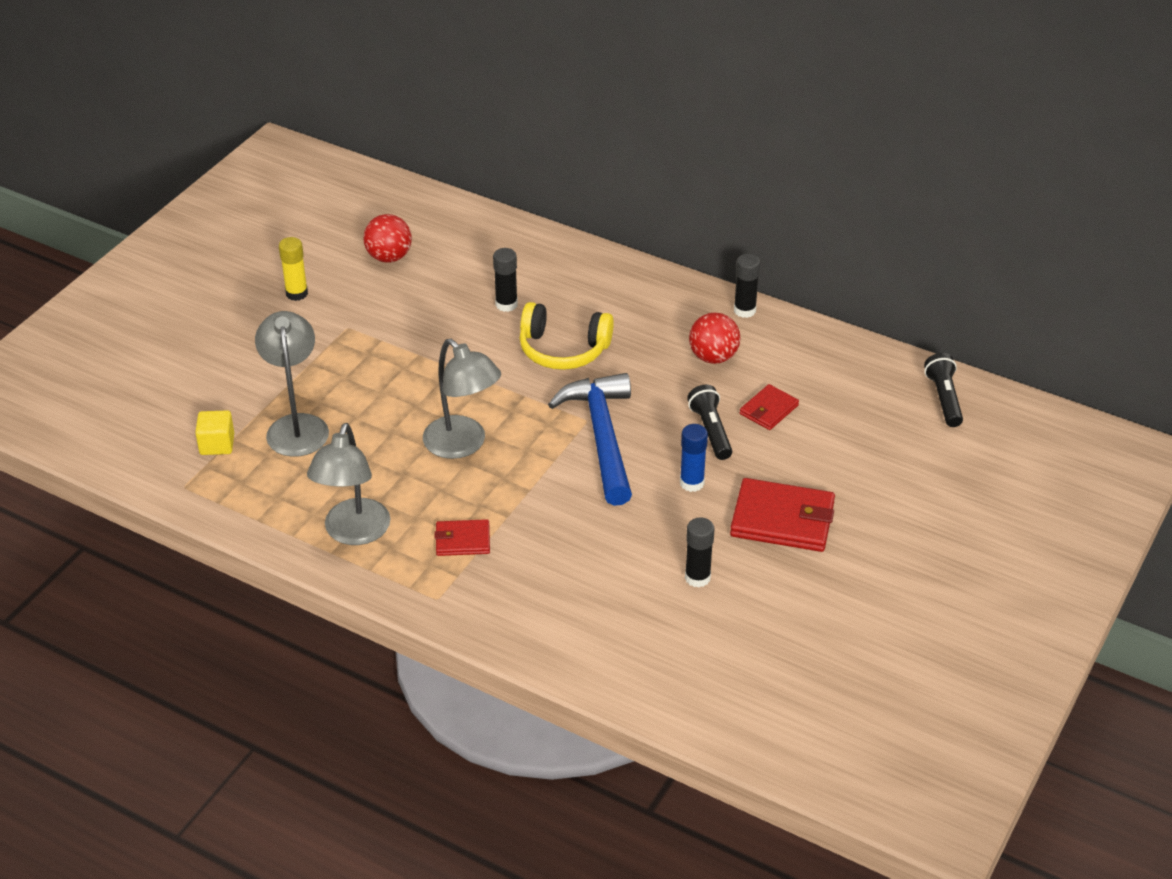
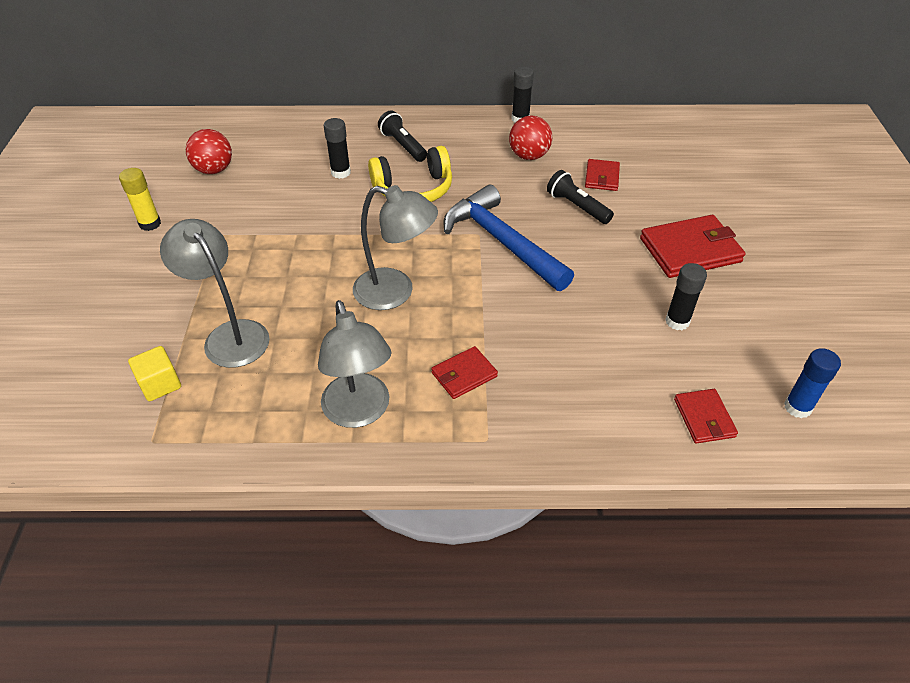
camera: 30 degrees left, 5 degrees up
(636, 663) = (704, 418): none -> red wallet
(692, 483) = (601, 250): blue glue stick -> blue glue stick (797, 407)
(943, 399) = (704, 129): black flashlight -> black flashlight (403, 146)

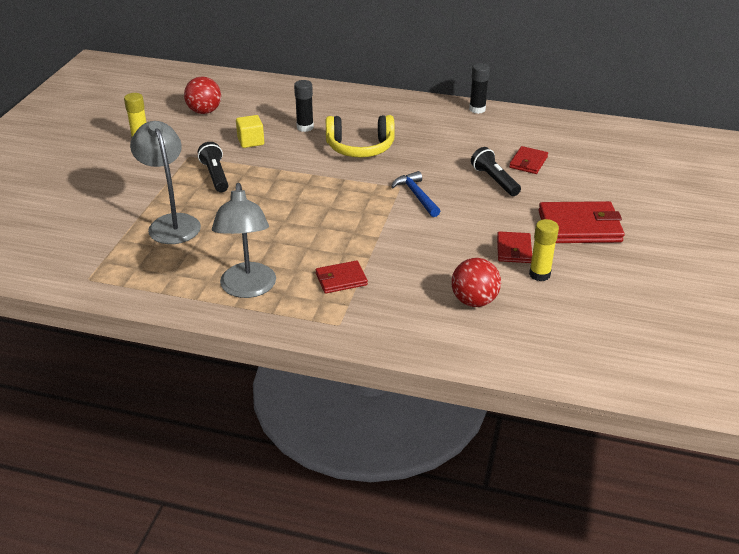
camera: 15 degrees right, 10 degrees down
(160, 384) = (108, 245): yellow cube -> yellow cube (251, 141)
(395, 292) = (312, 216): grey lamp -> none
(403, 146) = (365, 115): black flashlight -> black flashlight (215, 176)
(502, 242) = (416, 195): blue hammer -> blue hammer, size x0.53
(529, 156) = (471, 138): red ball -> red ball (474, 301)
(677, 321) = (539, 274): black glue stick -> yellow glue stick
(704, 418) = (526, 343): red wallet -> red wallet (514, 250)
(797, 407) = (613, 351): blue glue stick -> none

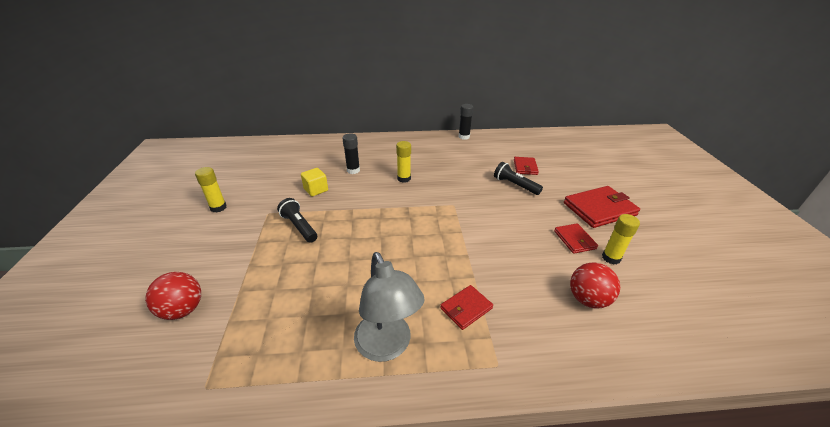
camera: 20 degrees left, 0 degrees up
(171, 223) = (277, 286): grey lamp -> none
(204, 111) = (266, 172): red ball -> red ball (183, 310)
(360, 148) = (404, 178): yellow headphones -> yellow glue stick
(416, 195) = (471, 209): blue hammer -> none

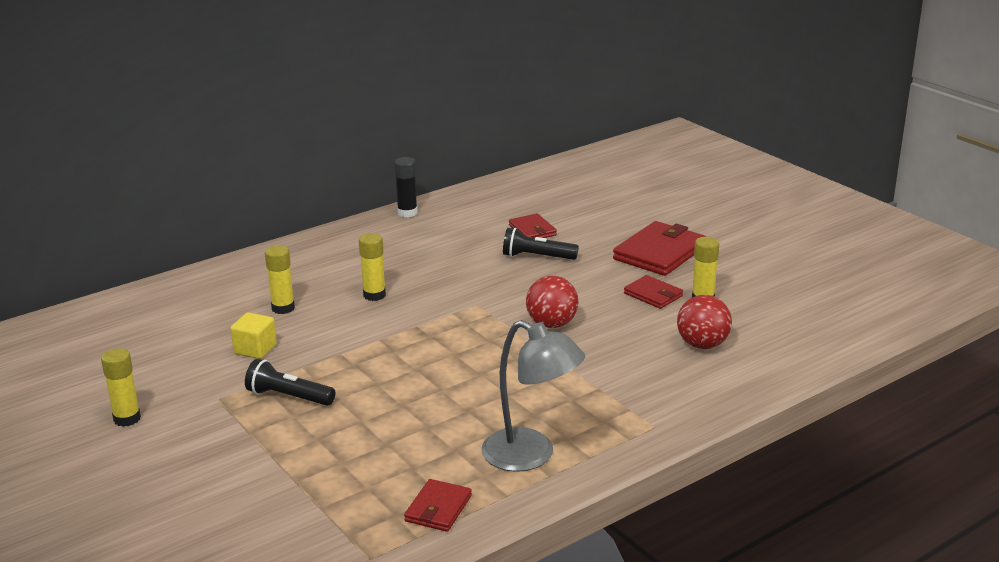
camera: 30 degrees left, 10 degrees down
(183, 310) = (246, 522): red ball -> red ball (552, 324)
(353, 170) = (283, 308): black glue stick -> yellow glue stick
(466, 308) = (585, 397): red wallet -> red wallet (438, 508)

